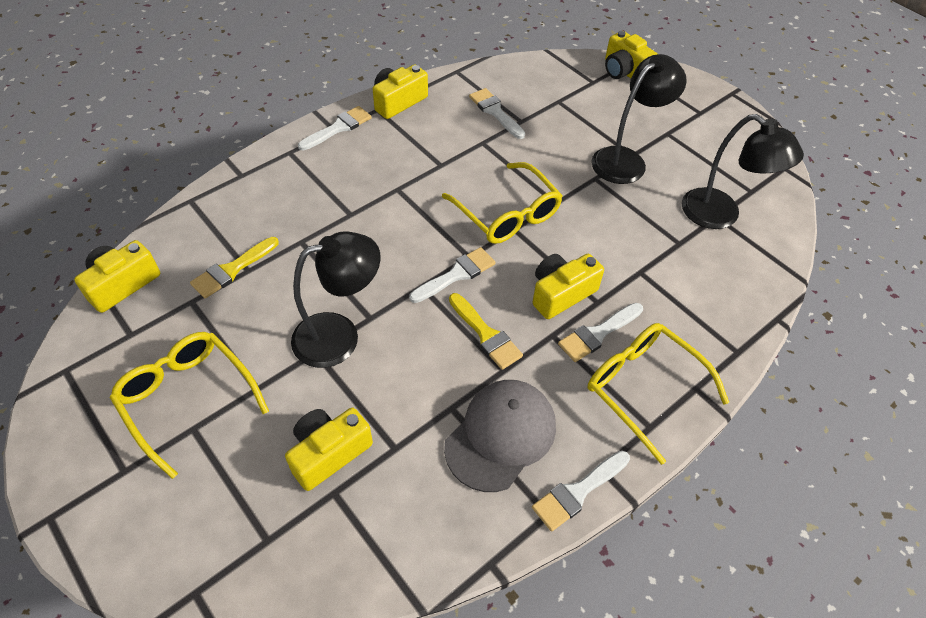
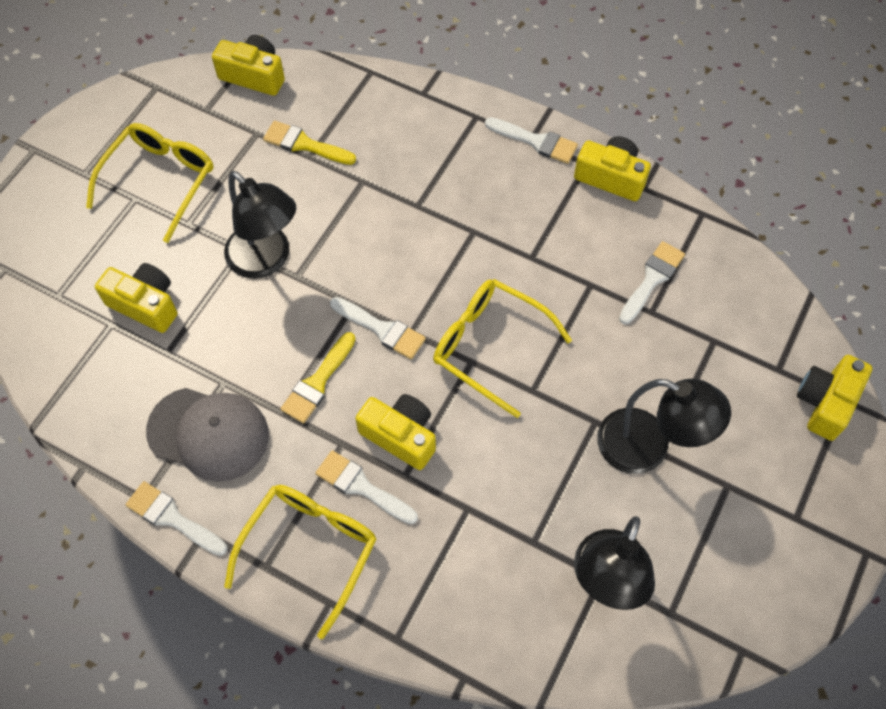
camera: 70 degrees right, 10 degrees up
(507, 213) = (490, 347): yellow glasses -> yellow glasses turned 90 degrees clockwise

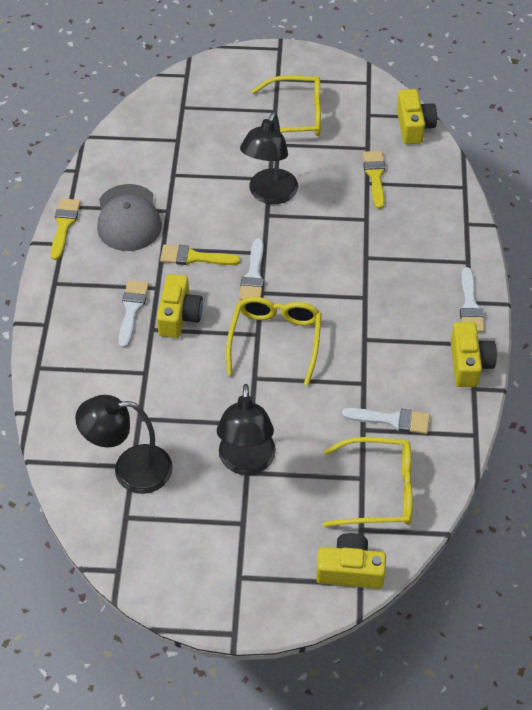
camera: 65 degrees right, 10 degrees down
(145, 304) = (201, 150): yellow camera -> none
(172, 518) = (64, 225): white brush -> yellow brush
(309, 550) = (75, 300): yellow glasses -> yellow glasses (378, 490)

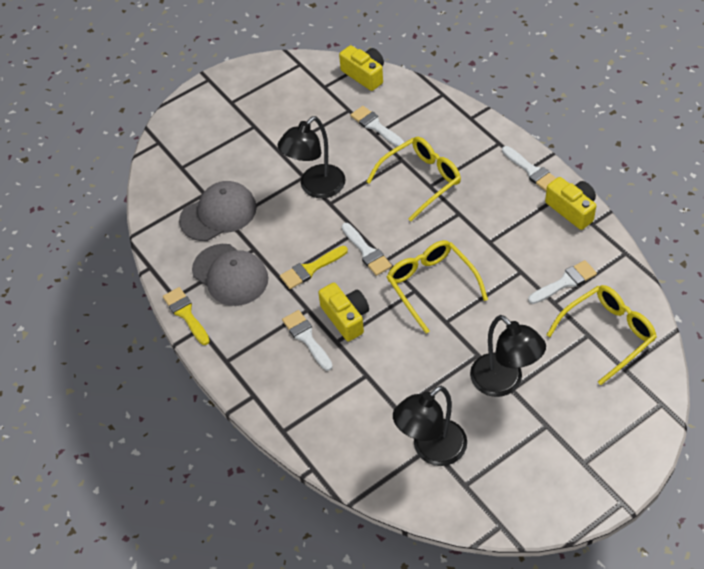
camera: 35 degrees left, 0 degrees up
(171, 163) = (218, 214): none -> grey cap
(269, 194) = (316, 188): black lamp -> black lamp turned 60 degrees clockwise
(295, 116) = (273, 121): yellow glasses -> yellow glasses (420, 180)
(350, 570) = (646, 400): yellow camera -> none
(375, 176) = (375, 126): yellow brush -> white brush

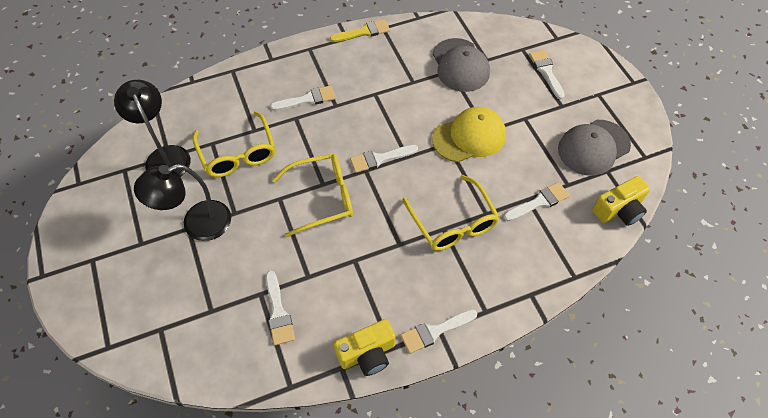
camera: 100 degrees right, 5 degrees up
(210, 144) = (546, 71): none -> white brush
(230, 275) = (391, 63): grey cap -> grey cap (593, 147)
(310, 269) = (376, 115): yellow brush -> none
(316, 188) = (469, 137): black lamp -> yellow cap
(346, 317) = (315, 129): yellow camera -> none
(607, 335) = (202, 328): yellow glasses -> yellow glasses (237, 153)

